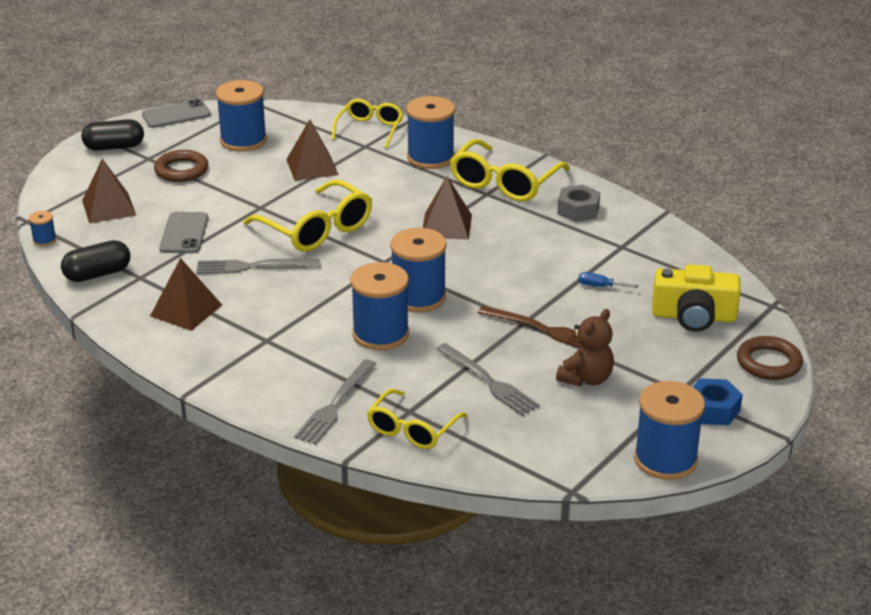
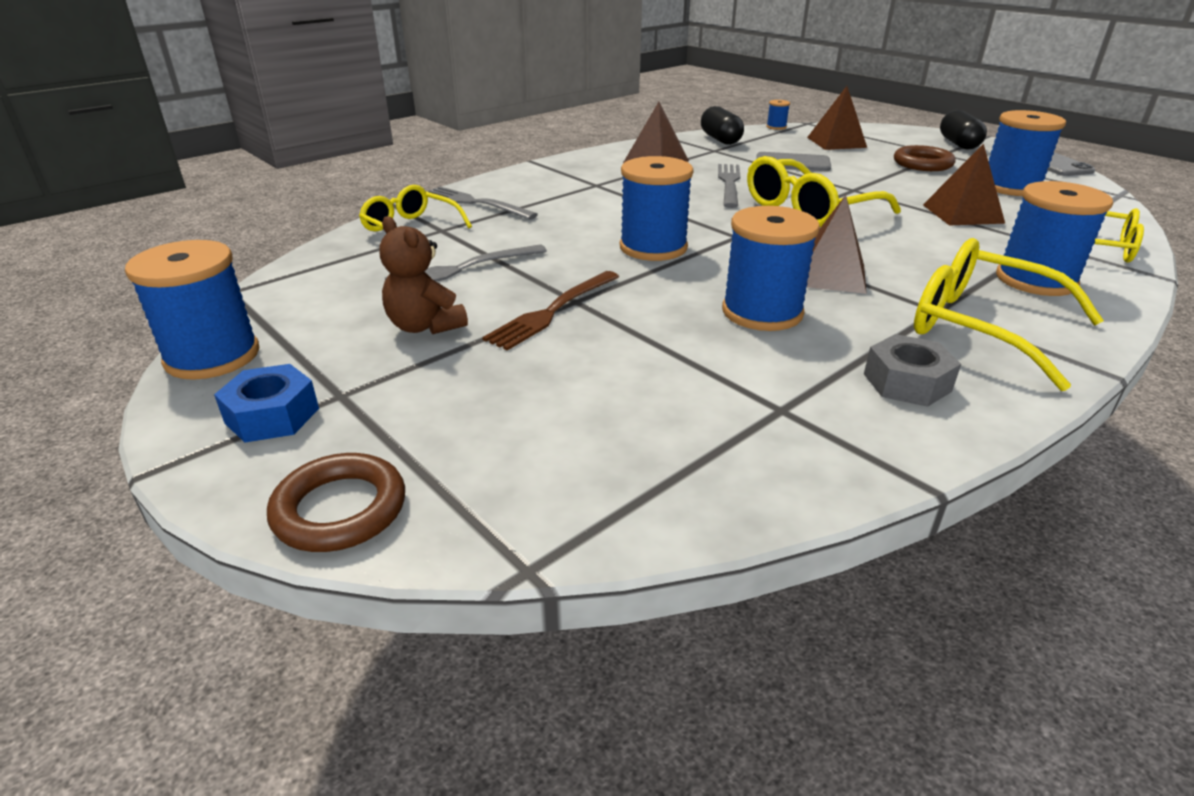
camera: 100 degrees right, 0 degrees up
(380, 334) = (585, 226): blue spool -> blue spool (762, 312)
(600, 286) = (652, 368): blue screwdriver -> none
(693, 316) = (530, 448): yellow camera -> none

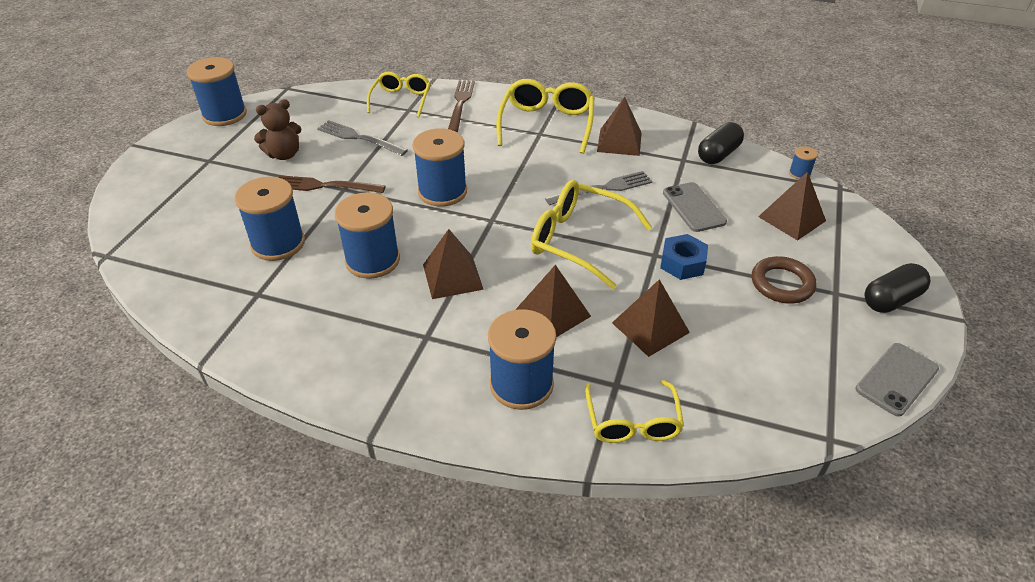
camera: 60 degrees right, 10 degrees up
(272, 415) = (185, 152): blue nut -> blue nut (682, 263)
(340, 509) = (128, 197): brown ring -> none
(425, 326) = (284, 154): brown teddy bear -> brown teddy bear turned 135 degrees counterclockwise
(475, 203) = (460, 103): grey fork -> brown fork
(906, 382) = (311, 336): grey nut -> none
(922, 243) = (553, 312): none -> brown pyramid
(980, 327) = (411, 360): yellow glasses -> yellow glasses (547, 124)
(1010, 187) = (767, 352): blue spool -> blue spool (278, 243)

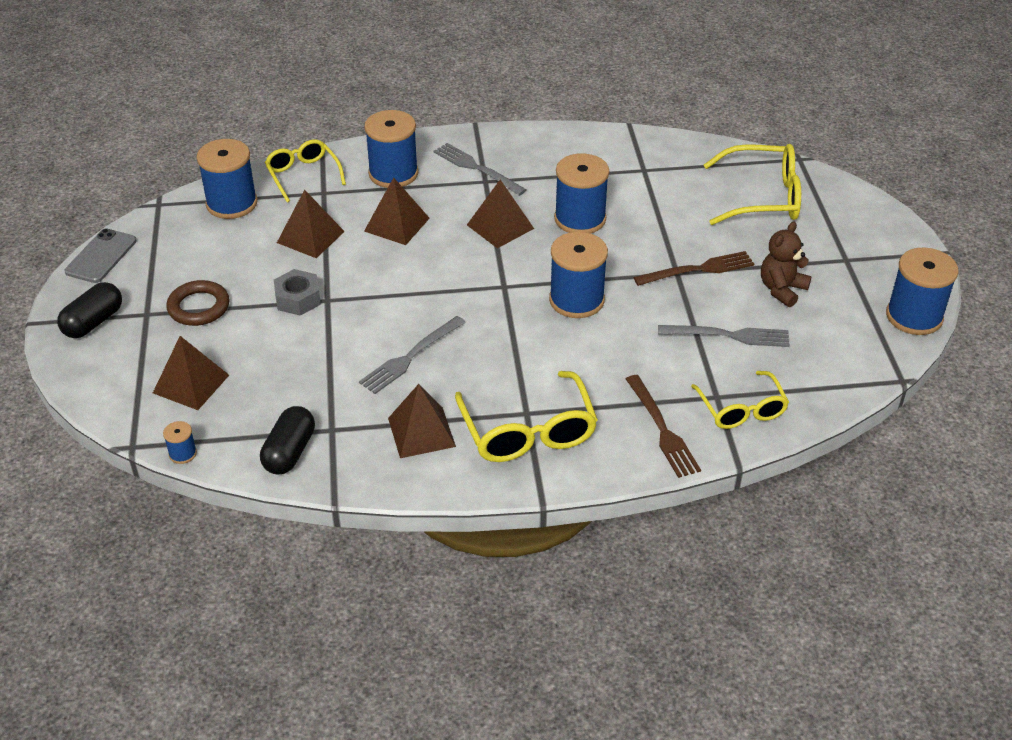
camera: 155 degrees right, 0 degrees up
(278, 243) = (675, 207): blue spool -> blue spool (232, 203)
(423, 358) = (476, 168): none -> grey fork
(578, 240) = (407, 291): yellow glasses -> yellow glasses (763, 197)
(682, 263) = (298, 299): blue nut -> grey nut
(693, 207) = (302, 364): grey phone -> none

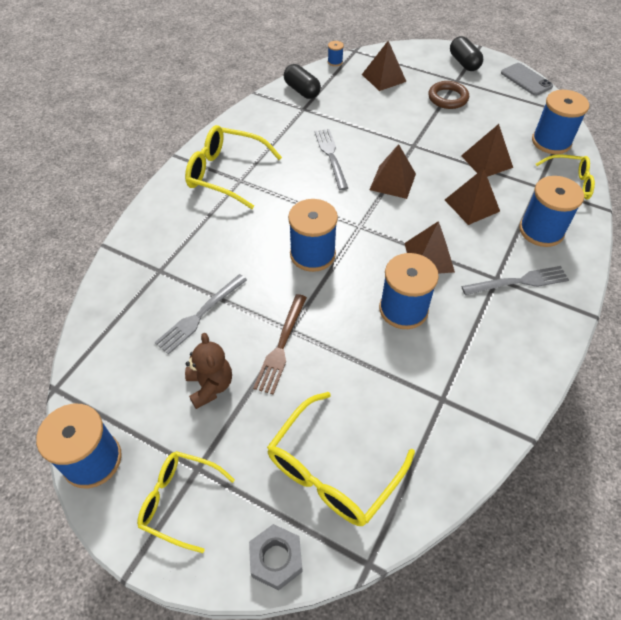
camera: 125 degrees right, 10 degrees up
(298, 299) = (424, 134): grey nut -> grey nut (276, 559)
(421, 432) = (268, 136): brown pyramid -> brown pyramid (393, 181)
(662, 429) = (165, 228): brown fork -> none
(741, 410) = (136, 275): yellow glasses -> yellow glasses (179, 500)

